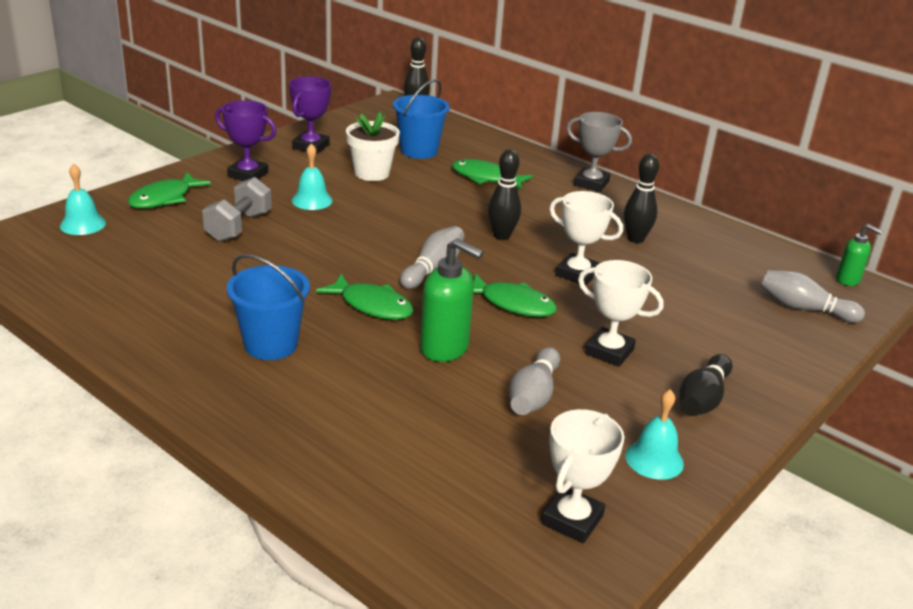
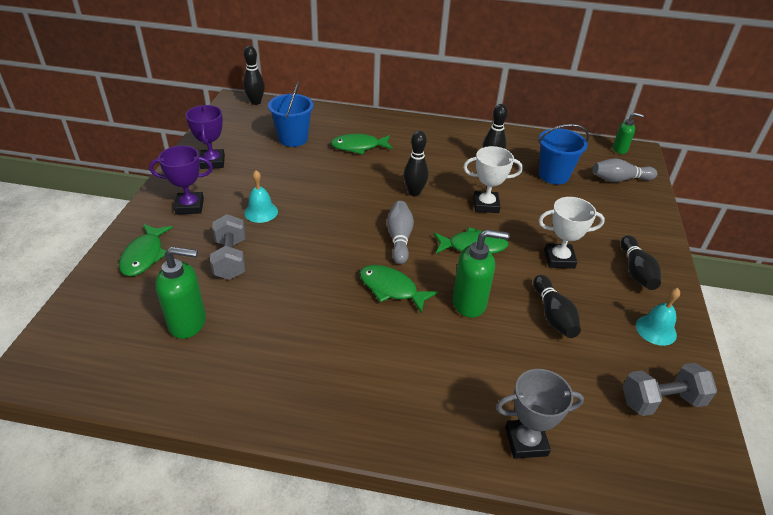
camera: 30 degrees left, 10 degrees up
(83, 224) = (99, 310): turquoise bell -> none
(145, 260) = (188, 323): none -> green soap dispenser
(271, 344) = (358, 357): blue bucket -> blue bucket (553, 175)
(372, 173) = (280, 171): white flower pot -> none
(372, 305) = (391, 289): green fish -> green fish turned 150 degrees counterclockwise
(533, 395) = (553, 315): grey bowling pin -> black bowling pin
(572, 520) = (661, 401): white trophy -> grey dumbbell
(591, 183) = (425, 127): grey trophy -> grey trophy (526, 441)

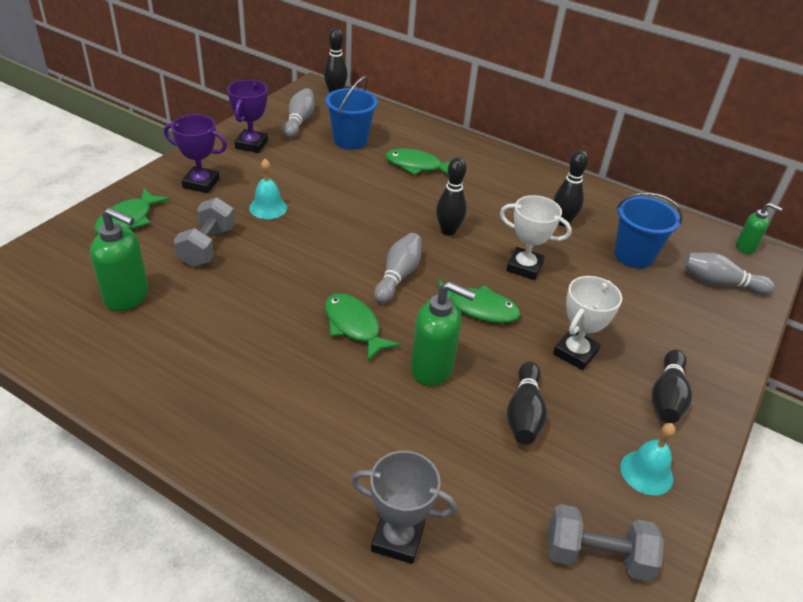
camera: 20 degrees right, 0 degrees up
(240, 132) = (299, 121): none -> grey bowling pin
(559, 259) = (575, 353): white trophy -> white trophy turned 75 degrees counterclockwise

